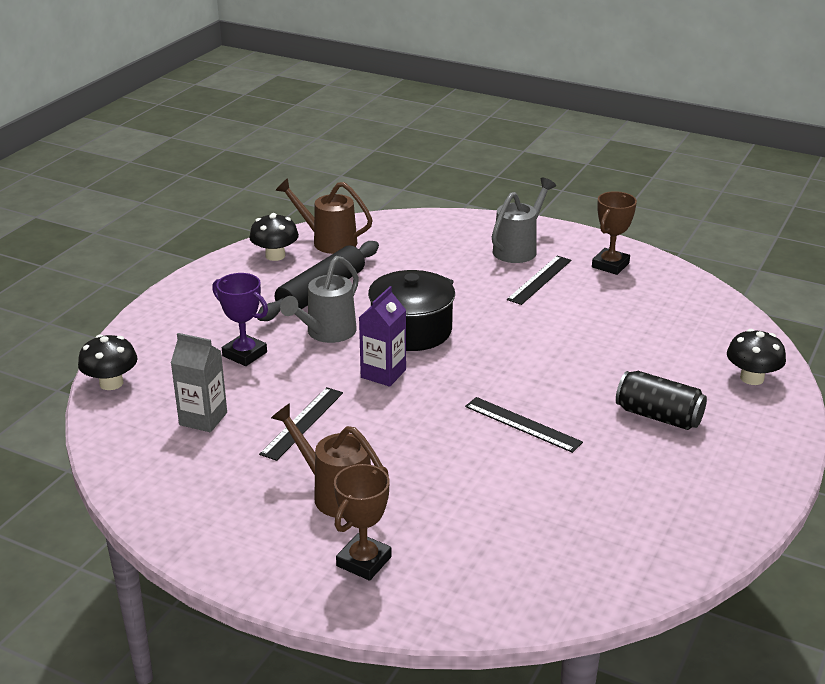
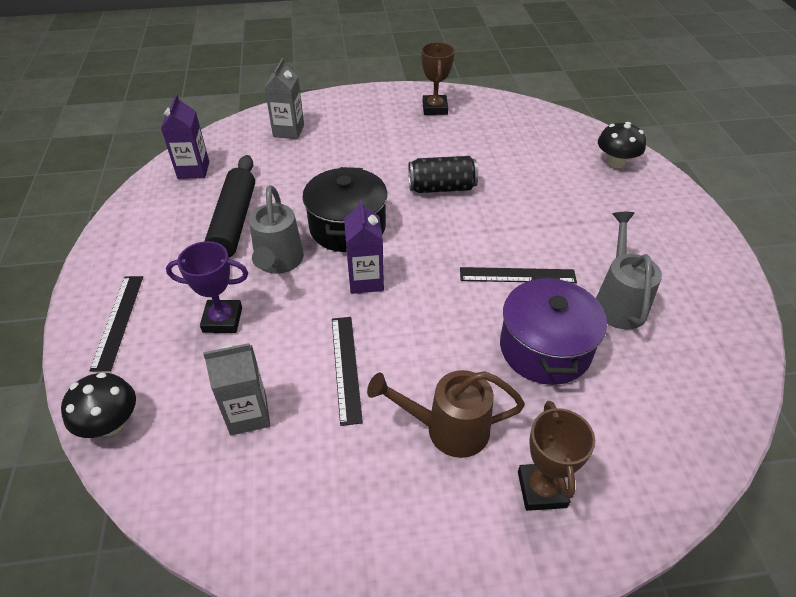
camera: 35 degrees left, 15 degrees up
(275, 256) = (156, 203): black mushroom -> none
(328, 241) = (193, 170): brown watering can -> purple carton
(442, 238) = (288, 131): none -> grey carton
(481, 482) = (545, 348): none -> purple pot
(518, 249) = (356, 119): grey watering can -> grey watering can (618, 301)
(540, 280) = (398, 140): black ruler -> black ruler (118, 321)
(658, 416) = (596, 221): black can -> black can (441, 188)

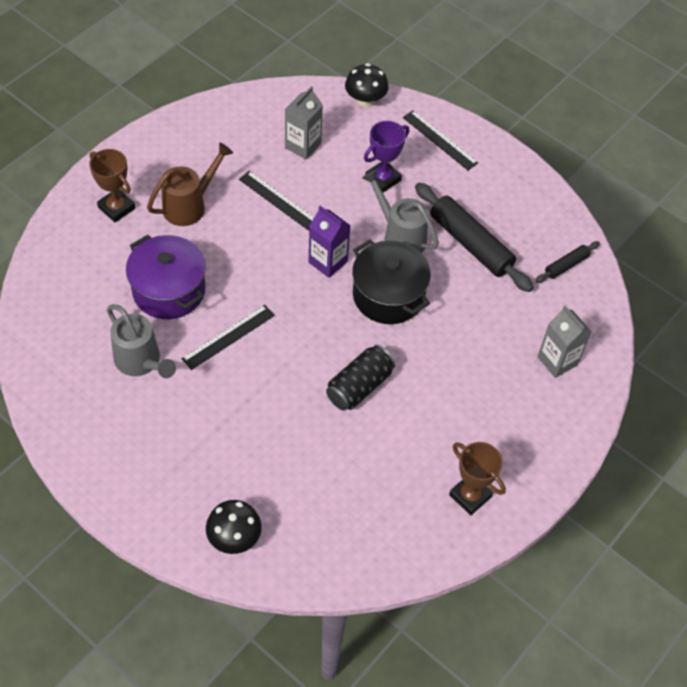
camera: 135 degrees right, 10 degrees up
(193, 170) = (566, 265): purple carton -> black rolling pin

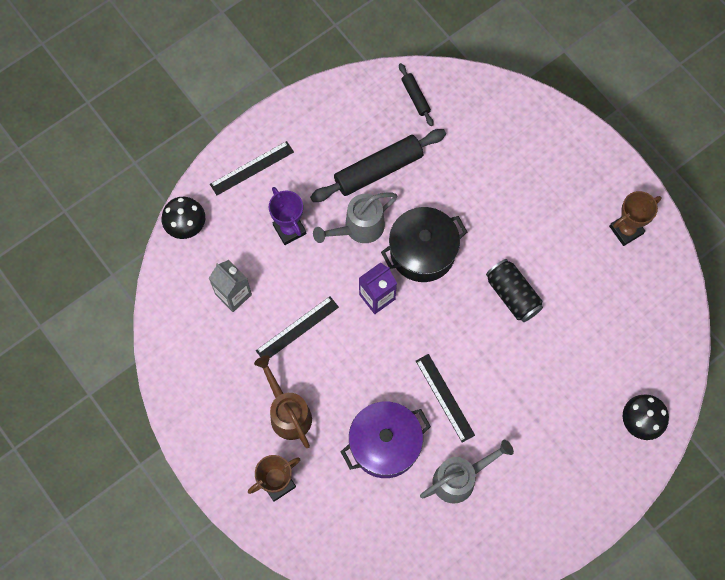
camera: 75 degrees left, 15 degrees up
(557, 361) = (511, 131): grey carton -> none

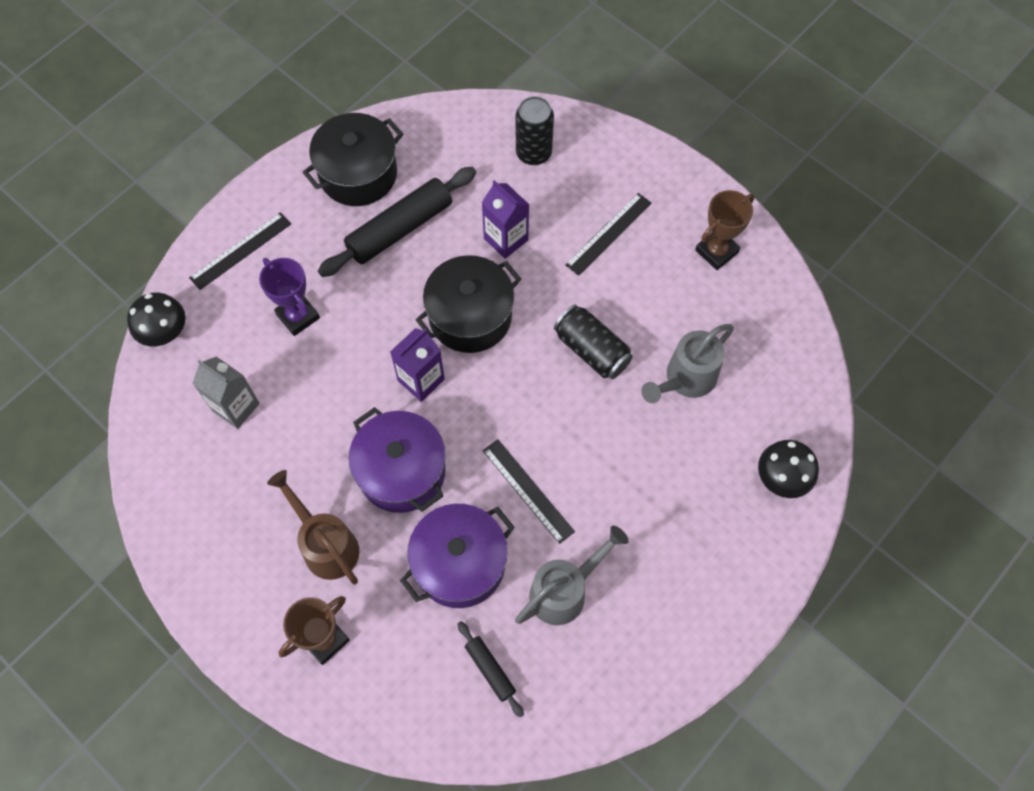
camera: 10 degrees left, 5 degrees down
(297, 329) = (324, 436): black ruler -> black ruler (609, 234)
(352, 118) = (358, 174): none -> black pot
(352, 366) = (401, 471): none -> purple pot
(358, 228) = (385, 301): grey watering can -> grey watering can (685, 379)
(415, 97) = (432, 138): black rolling pin -> black rolling pin (490, 670)
(460, 192) = (506, 239): none -> purple carton
(494, 122) = (533, 153): none -> black can

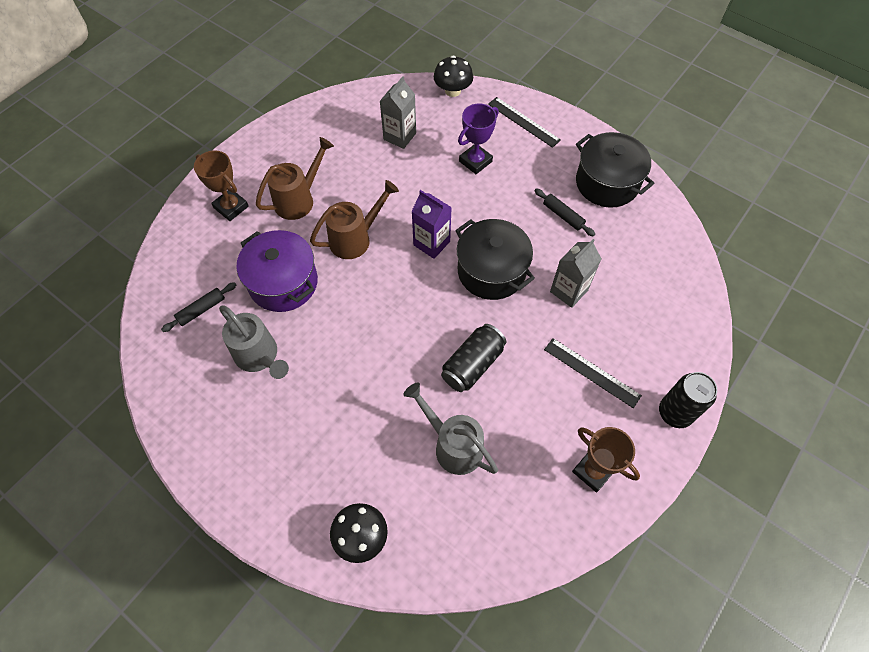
camera: 85 degrees right, 5 degrees down
(399, 229) = (563, 215): black rolling pin -> black rolling pin, size x0.50
(401, 471) = (355, 238): purple pot -> brown watering can
(506, 239) = (569, 291): purple carton -> grey carton
(528, 490) = (343, 324): black ruler -> none
(533, 153) = (661, 305): black can -> black can (675, 413)

